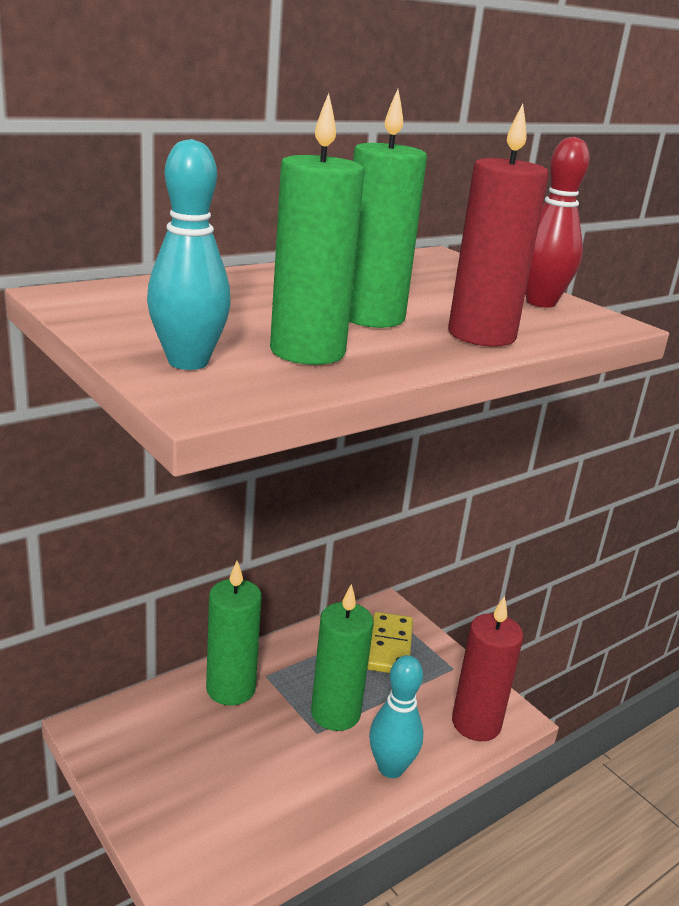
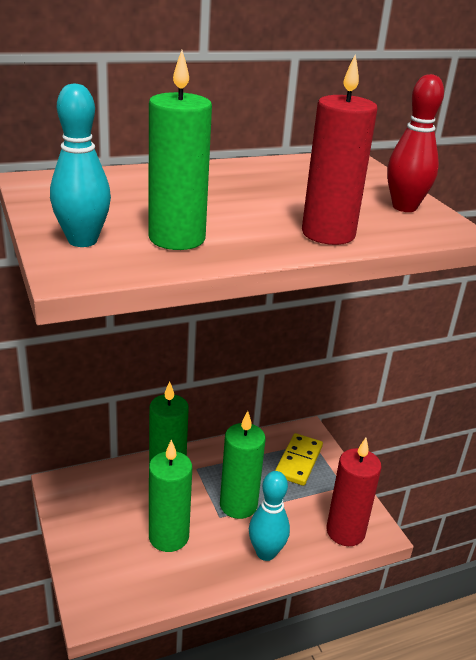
camera: 15 degrees right, 5 degrees up
(371, 317) = (249, 212): green candle -> green candle (168, 537)

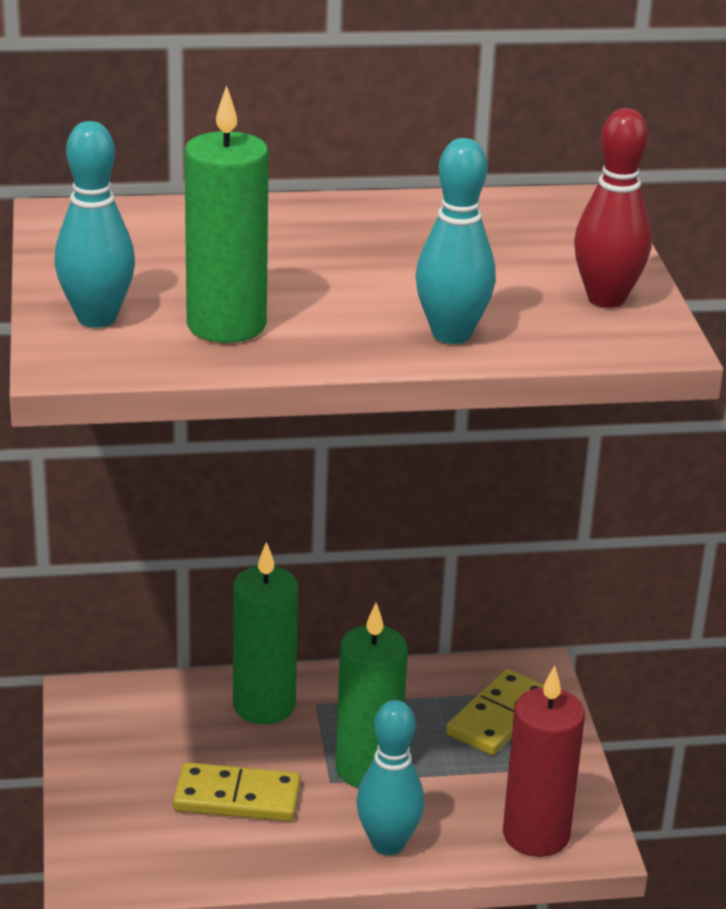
camera: 15 degrees right, 0 degrees up
(168, 537) = (237, 797): green candle -> yellow domino
(328, 234) = (451, 334): red candle -> turquoise bowling pin

